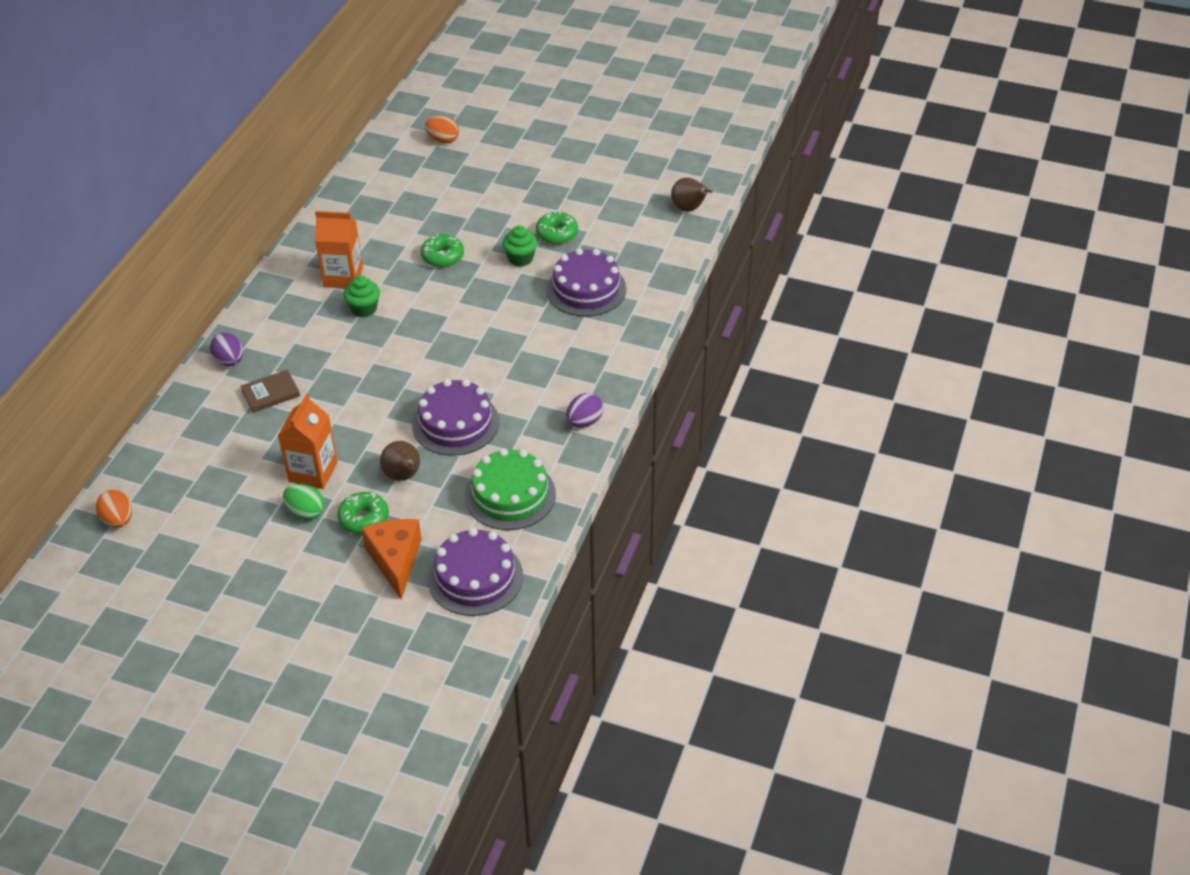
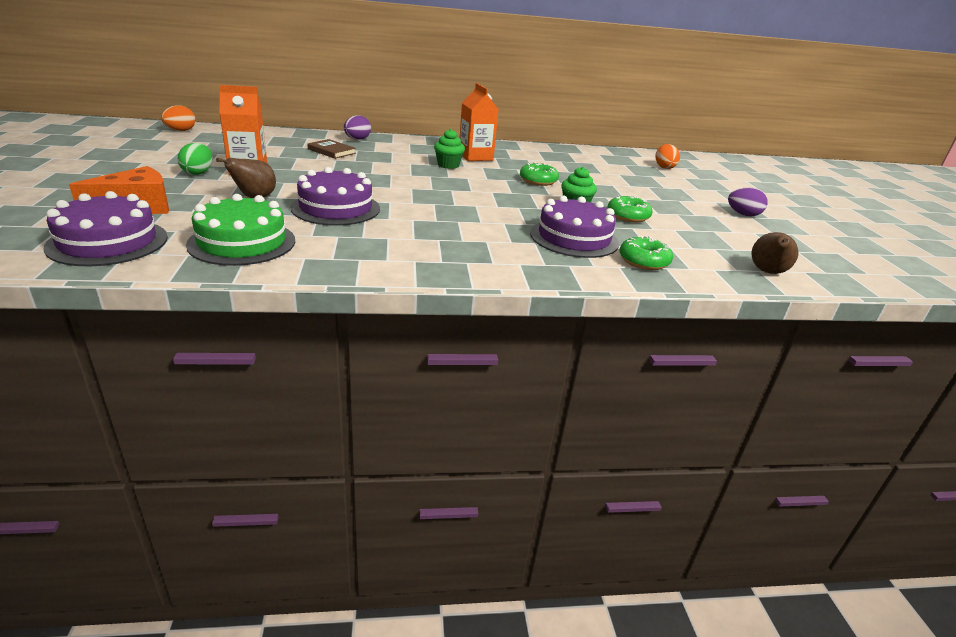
camera: 60 degrees right, 15 degrees down
(364, 519) = (193, 190): green donut -> green donut (643, 261)
(584, 422) = (376, 263): purple egg -> purple egg (743, 214)

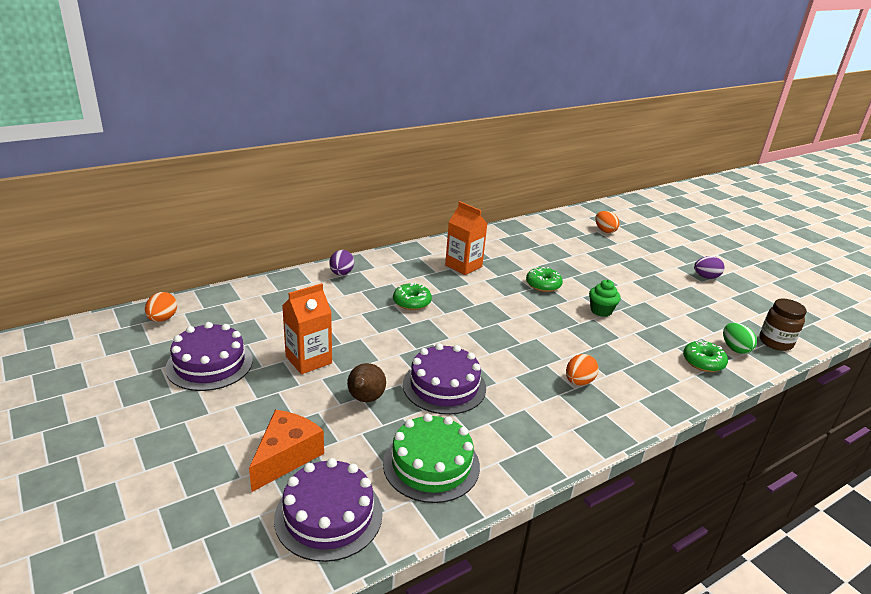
camera: 25 degrees left, 0 degrees up
(198, 173) = (270, 382): green egg -> green egg (735, 349)
(331, 151) = (342, 301): brown book -> none
(448, 165) = (457, 287): green cupcake -> none
(473, 238) = (578, 382): none -> orange egg
(574, 238) = (638, 352): purple cake -> purple cake (209, 364)
(628, 216) = (644, 309): green donut -> green donut (412, 302)
(767, 272) = (775, 342): brown pear -> brown jar

